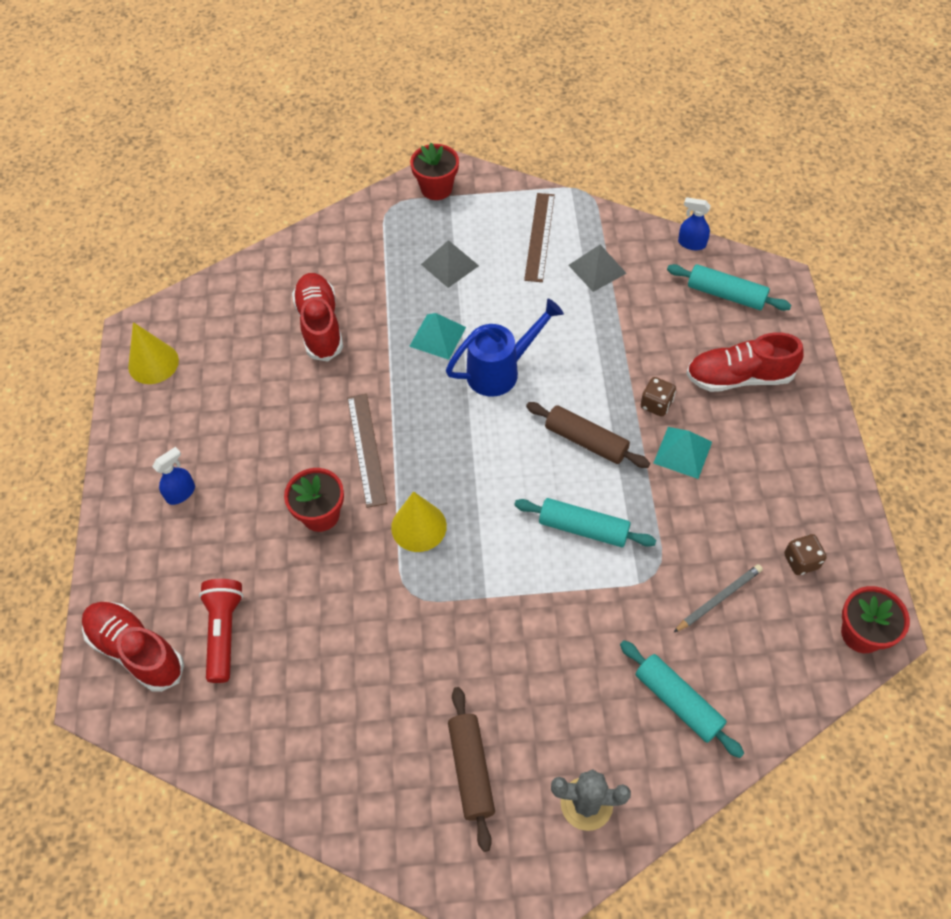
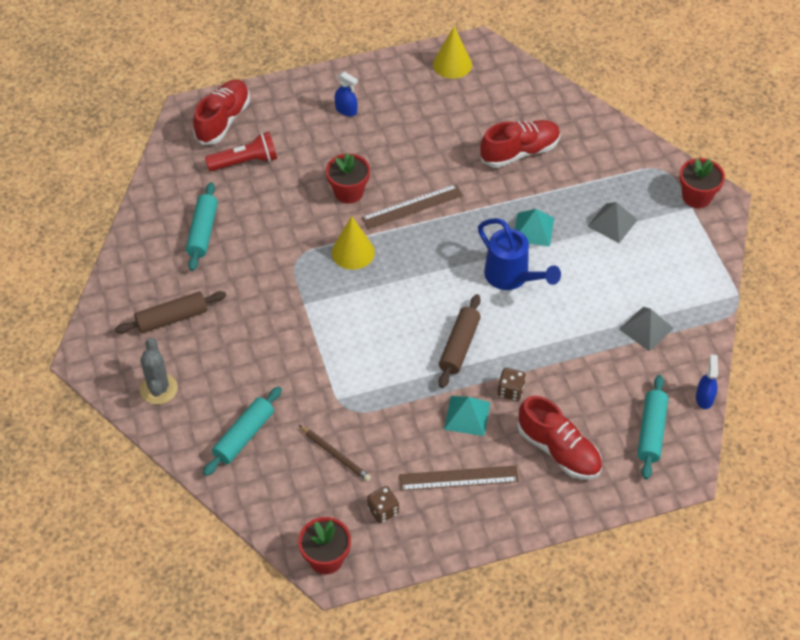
camera: 75 degrees right, 5 degrees down
(539, 236) = (668, 280): brown ruler -> brown ruler (458, 478)
(583, 528) = (377, 356): turquoise rolling pin -> turquoise rolling pin (203, 232)
(718, 599) = (335, 454): grey pencil -> brown pencil
(739, 377) = (558, 450): red shoe -> red shoe turned 150 degrees clockwise

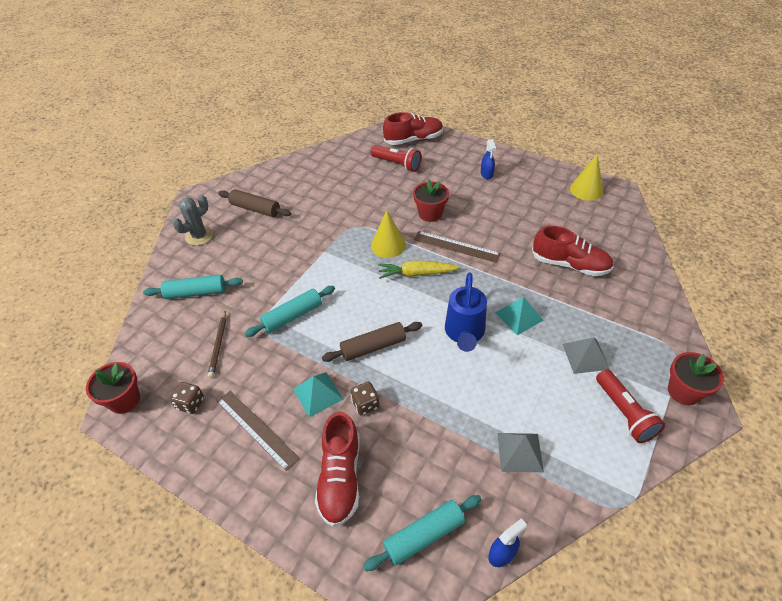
camera: 50 degrees right, 5 degrees down
(203, 232) = (329, 181): turquoise rolling pin -> turquoise rolling pin (293, 316)
(412, 258) = (416, 274): none -> yellow carrot
(678, 244) = (624, 413): none -> red flashlight

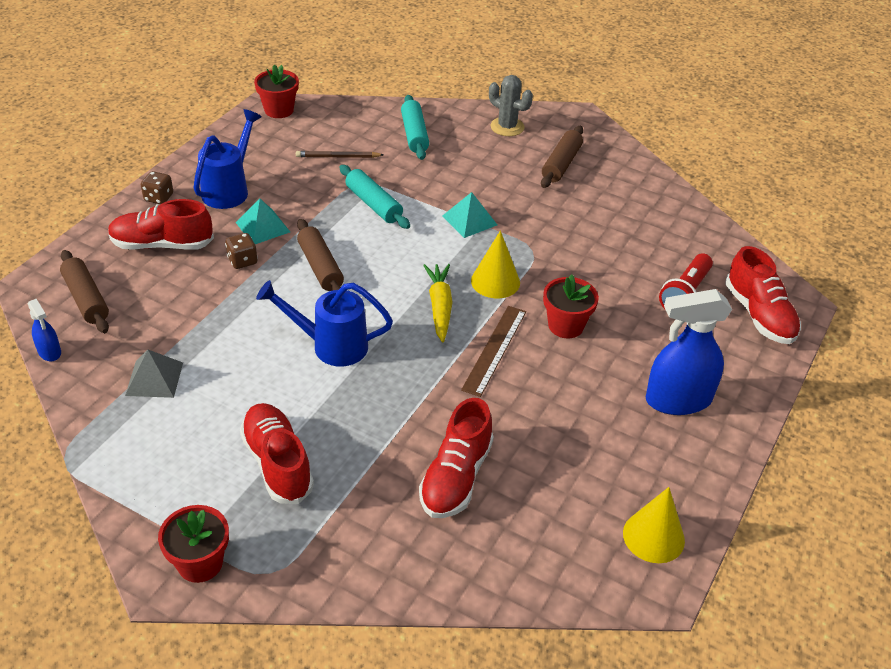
camera: 85 degrees right, 5 degrees down
(191, 404) = (267, 147): brown dice -> brown dice (159, 198)
(256, 429) = (229, 189): brown ruler -> blue watering can
(424, 535) = (86, 299): turquoise rolling pin -> brown rolling pin
(486, 174) = (677, 400): blue spray bottle -> blue spray bottle, size x2.09
(519, 316) = (355, 403): turquoise pyramid -> turquoise pyramid (469, 220)
(585, 356) = (277, 463): grey pyramid -> red shoe
(624, 413) = (182, 487): red flashlight -> none

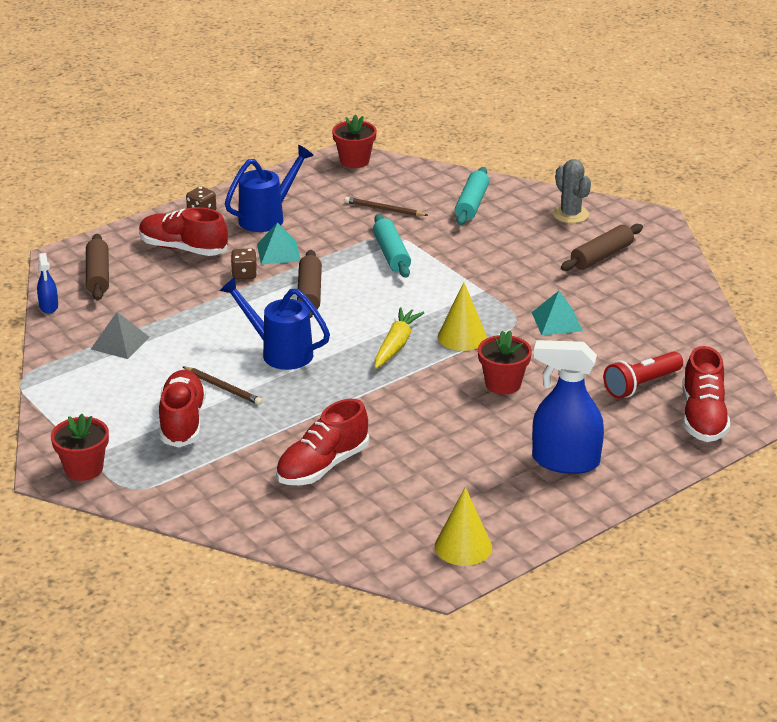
camera: 25 degrees right, 10 degrees down
(296, 406) = (222, 388): none -> brown pencil
(469, 220) = (474, 284): turquoise pyramid -> turquoise pyramid (557, 321)
(494, 349) = (423, 387): brown ruler -> none

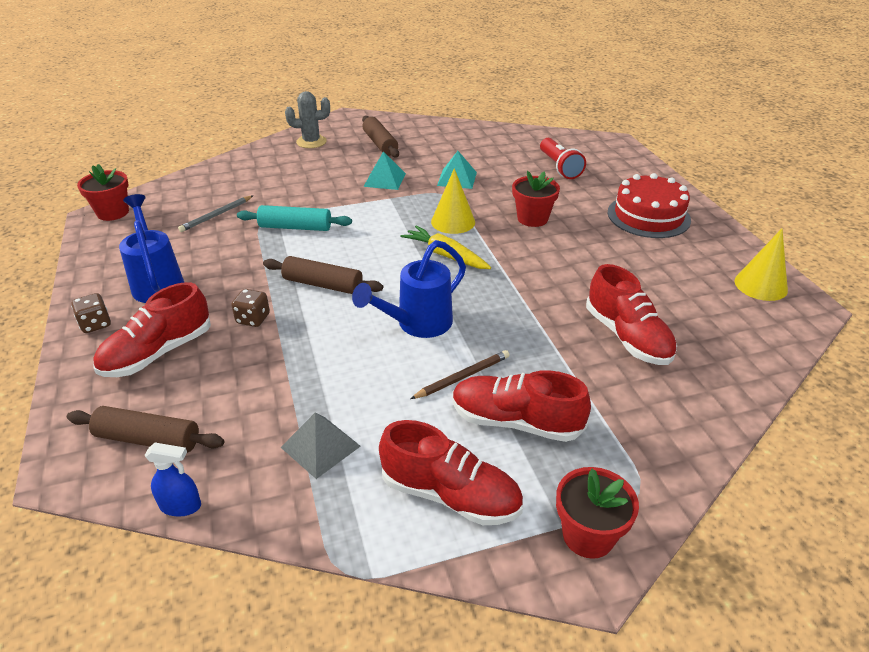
camera: 70 degrees left, 5 degrees up
(278, 252) = (231, 288): turquoise pyramid -> turquoise pyramid (384, 180)
(384, 209) = (216, 215): brown pencil -> grey pencil
(471, 204) = (253, 175): turquoise rolling pin -> none
(565, 461) = (648, 216): blue spray bottle -> red cake
(703, 417) = (607, 156): red shoe -> red shoe (450, 495)

